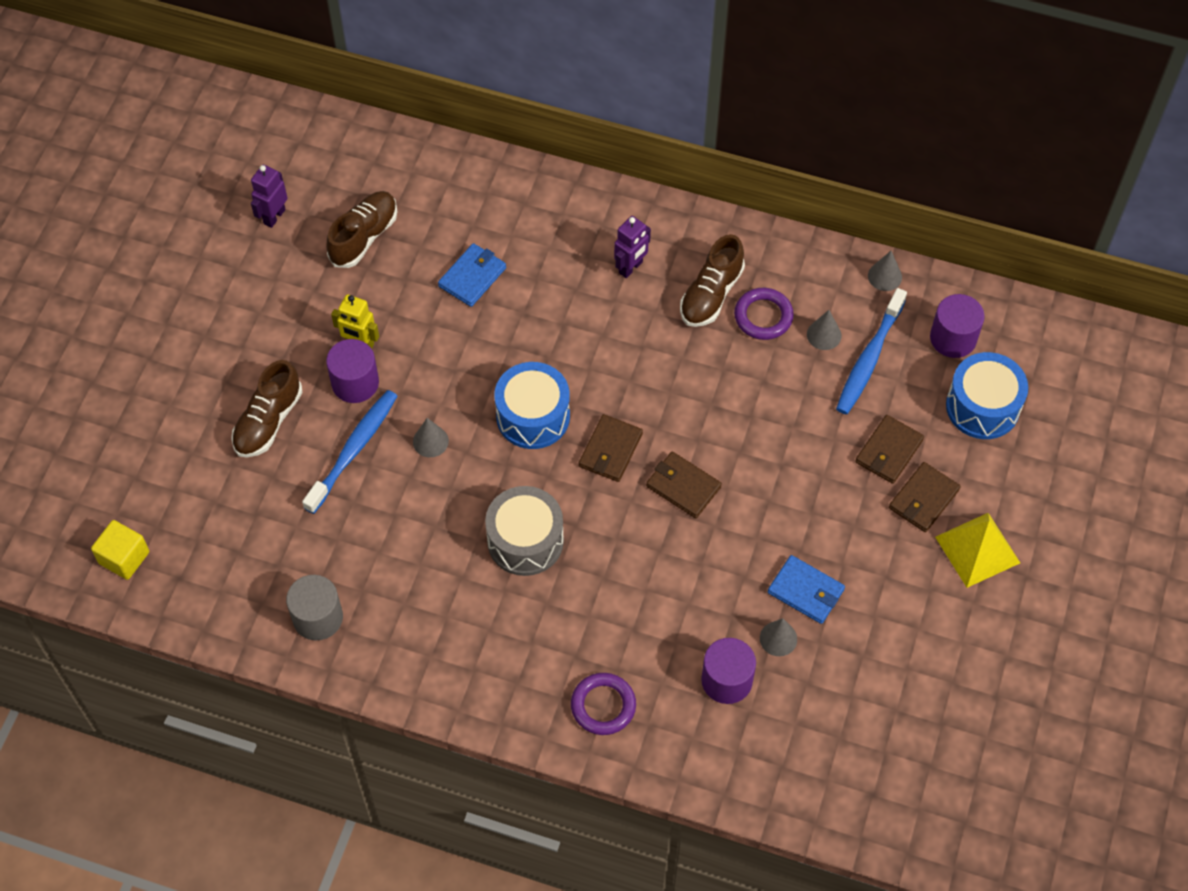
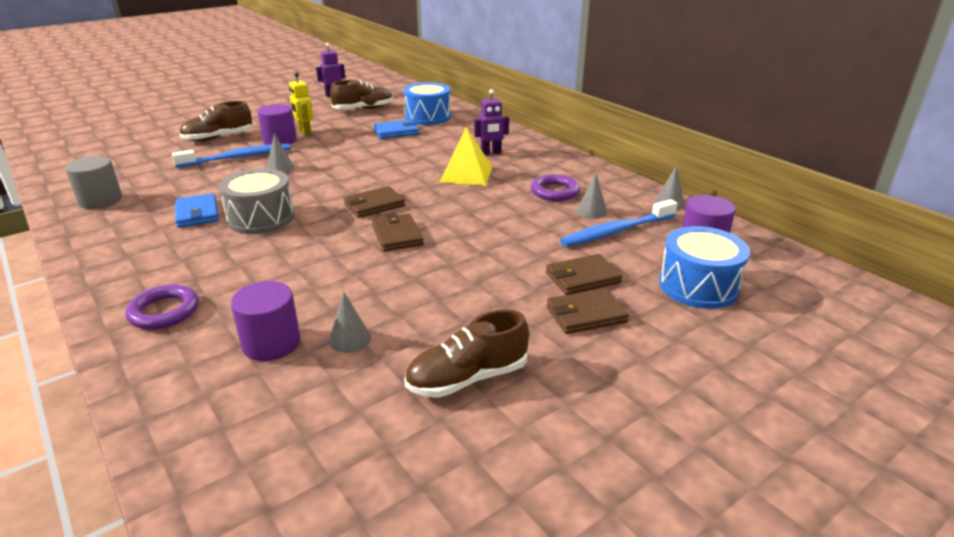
camera: 35 degrees right, 30 degrees down
(124, 558) = (72, 150): yellow cube -> none
(533, 416) = (350, 179): blue drum -> blue drum (428, 117)
(711, 294) = (529, 174): brown shoe -> brown shoe (467, 378)
(806, 591) = (412, 322): blue wallet -> blue wallet (197, 213)
(977, 549) = (608, 367): yellow pyramid -> yellow pyramid (466, 174)

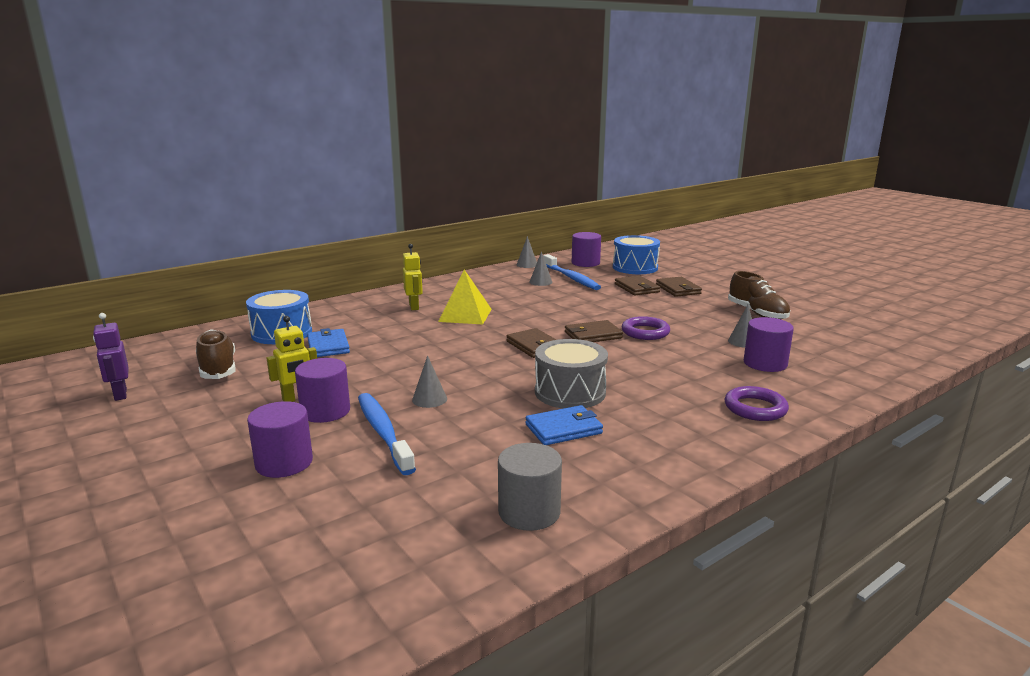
camera: 90 degrees left, 10 degrees down
(218, 138) = (284, 463): brown shoe -> purple cylinder
(490, 153) = (414, 307): purple robot -> yellow robot
(554, 191) = (506, 289): purple ring -> purple ring (645, 332)

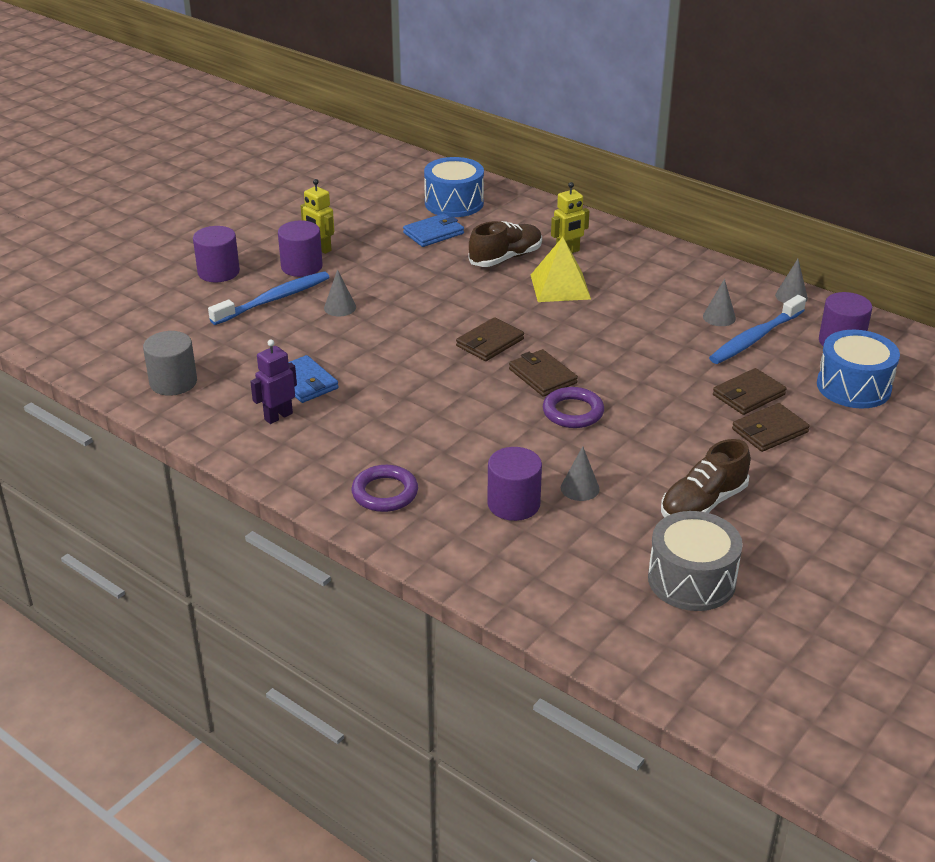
camera: 75 degrees right, 15 degrees up
(120, 394) = (302, 179): purple robot -> purple robot (278, 416)
(218, 369) = (362, 200): brown shoe -> brown shoe (505, 258)
(570, 392) = (381, 377): grey drum -> grey drum (691, 580)

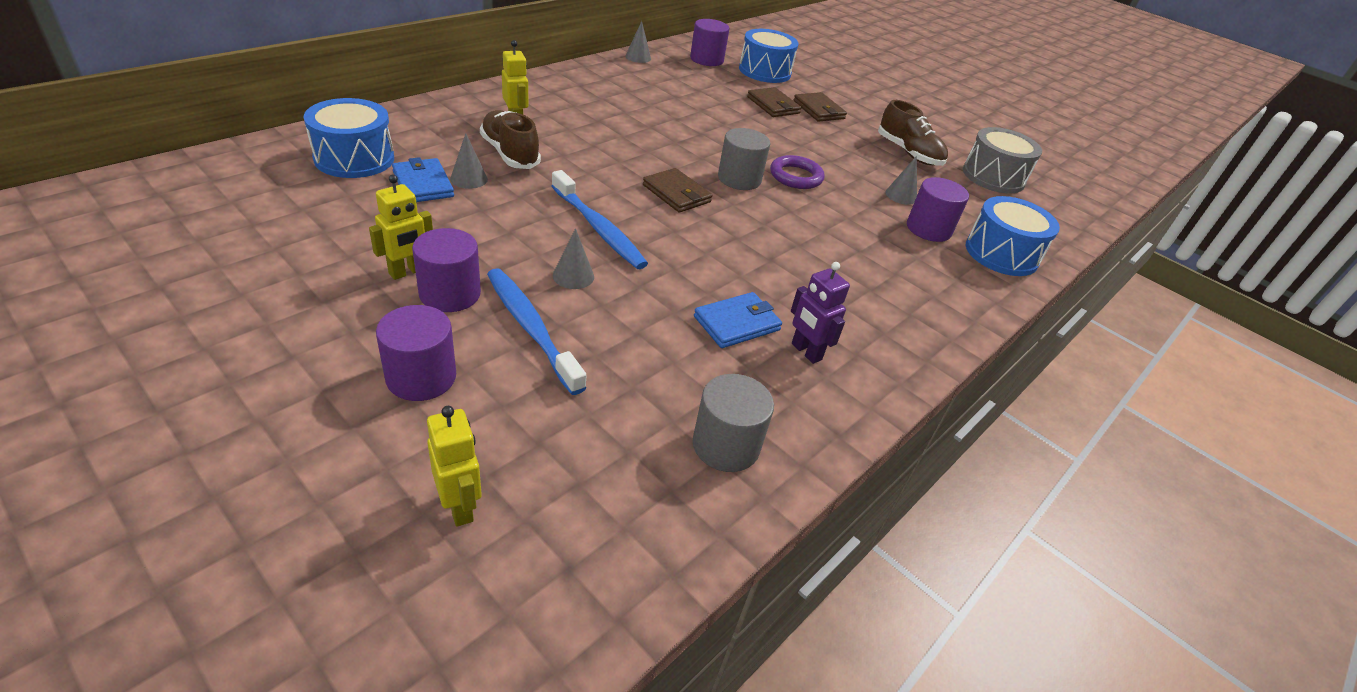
camera: 90 degrees left, 5 degrees up
(121, 300) = (460, 506): none -> yellow robot
(385, 493) = (929, 294): purple ring -> none
(488, 558) = (1001, 254): none -> blue drum
(542, 376) = (739, 179): brown wallet -> grey cylinder
(560, 286) = (583, 139): yellow pyramid -> none
(719, 317) = (661, 88): grey cone -> grey cone (469, 179)
(755, 338) = (695, 84): blue toothbrush -> blue toothbrush (598, 228)

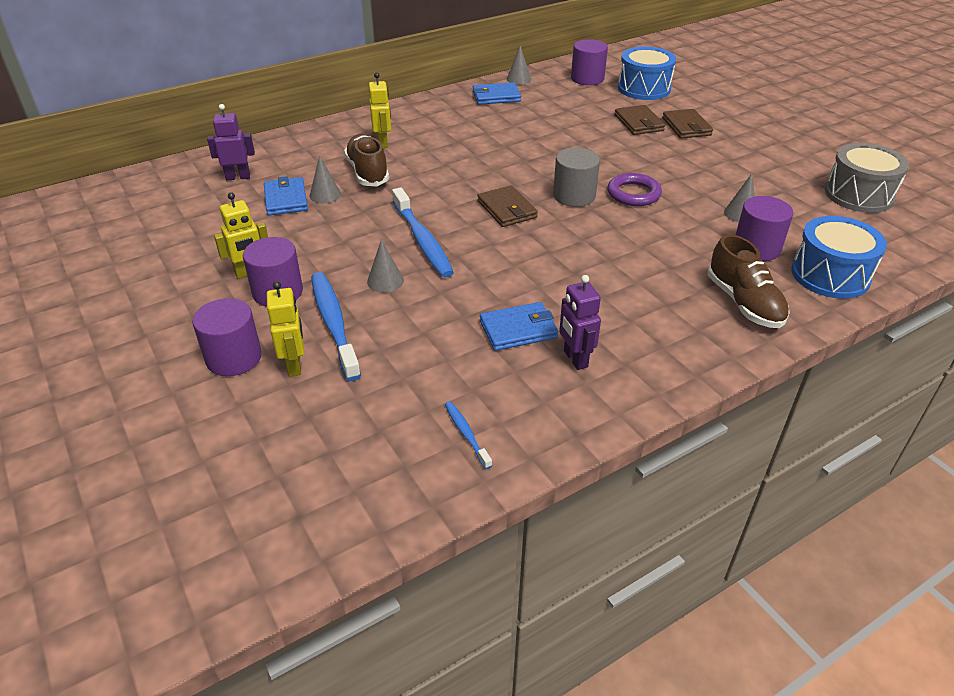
camera: 20 degrees right, 0 degrees up
(354, 158) = (238, 177): blue drum -> purple robot
(460, 506) = (231, 459): yellow robot -> yellow robot (294, 365)
(621, 74) = (496, 96): none -> blue wallet
(726, 445) = (466, 434): grey cylinder -> blue toothbrush
(908, 153) = (769, 170): brown shoe -> brown shoe (744, 303)

